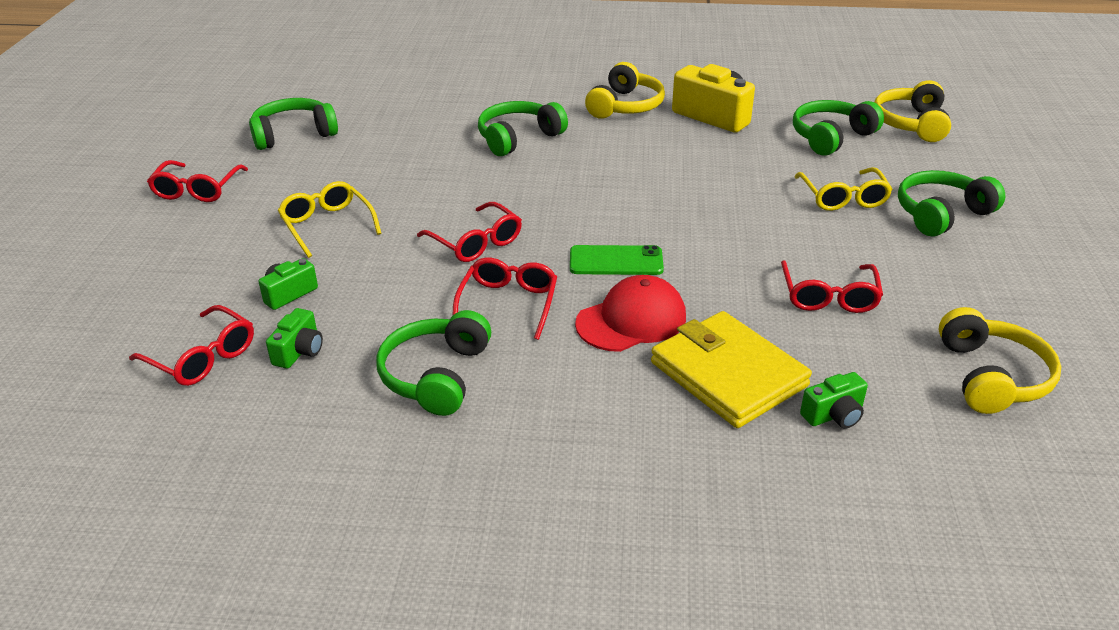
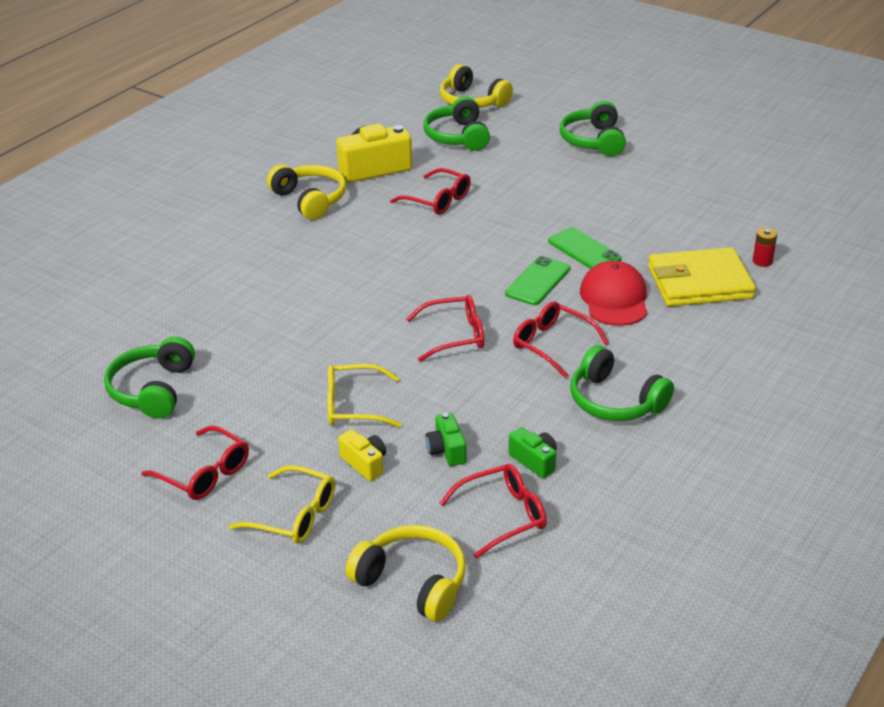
camera: 60 degrees left, 0 degrees up
(246, 257) = (365, 463): none -> yellow camera
(518, 138) = (306, 267): green headphones -> none
(707, 272) = (584, 250): none -> green phone
(828, 296) = (648, 216): red glasses -> red glasses (438, 200)
(834, 415) = (762, 261): green camera -> red battery
(843, 198) = (541, 165): yellow glasses -> yellow glasses (294, 515)
(991, 377) = (764, 198): yellow headphones -> yellow headphones (412, 582)

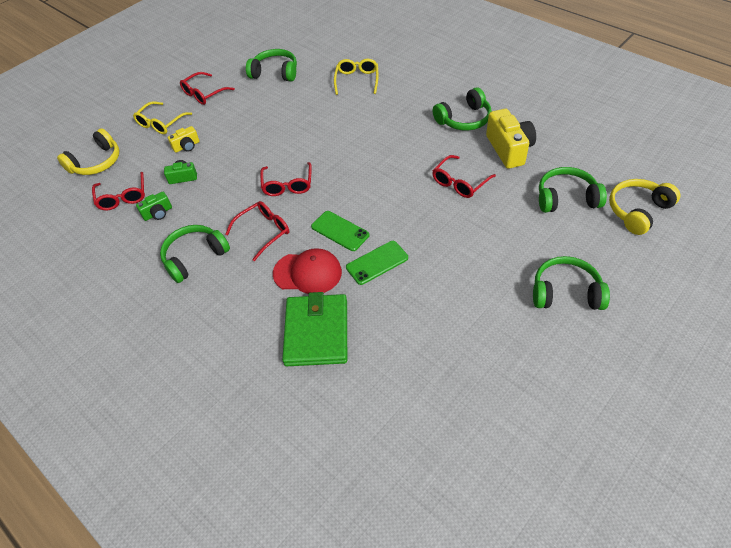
camera: 100 degrees right, 15 degrees up
(310, 200) = (464, 119): yellow headphones -> green headphones
(353, 406) = (235, 142): yellow glasses -> yellow glasses (357, 80)
(699, 282) = (316, 332): yellow wallet -> green wallet
(762, 261) = (339, 388): red battery -> none

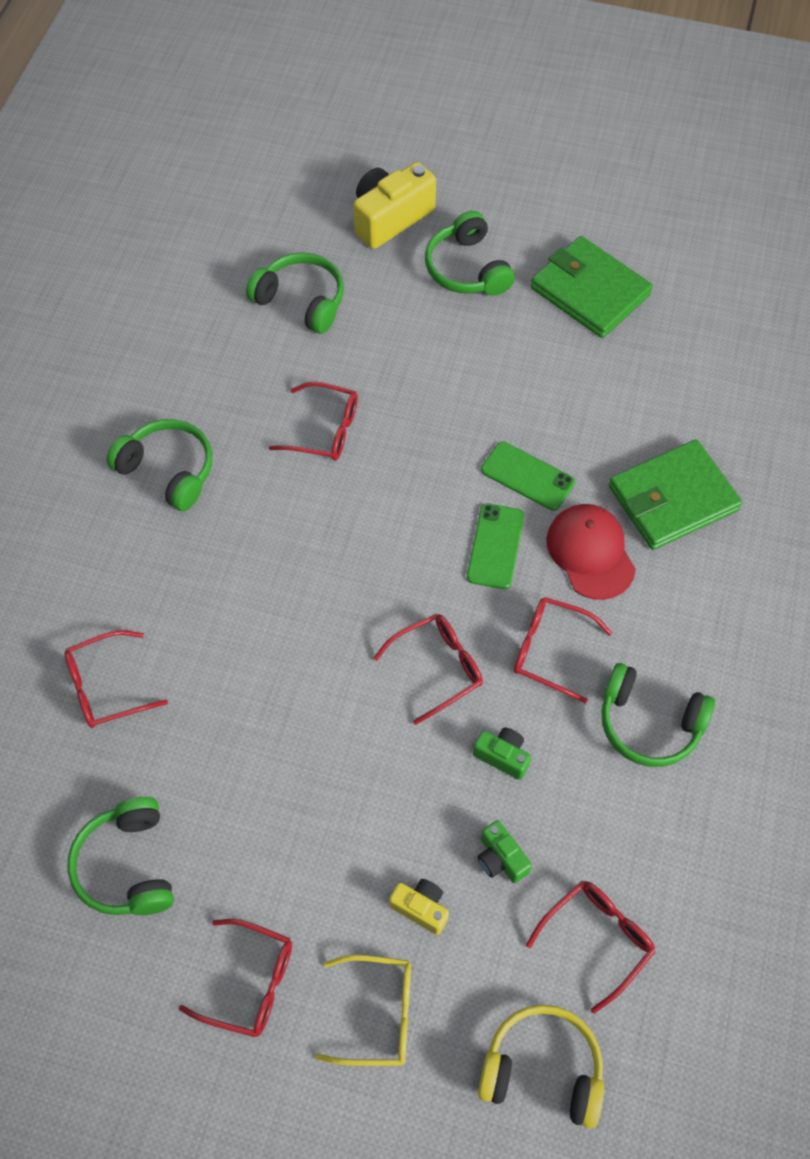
camera: 120 degrees left, 10 degrees up
(158, 213) = (599, 845): green camera -> green camera (502, 756)
(357, 80) = (106, 686): yellow glasses -> red glasses
(509, 149) = (222, 390): yellow camera -> yellow camera (390, 218)
(516, 361) = (590, 291): none -> green wallet
(566, 198) = (301, 300): green headphones -> green headphones turned 150 degrees clockwise
(638, 211) = (292, 225): yellow headphones -> none

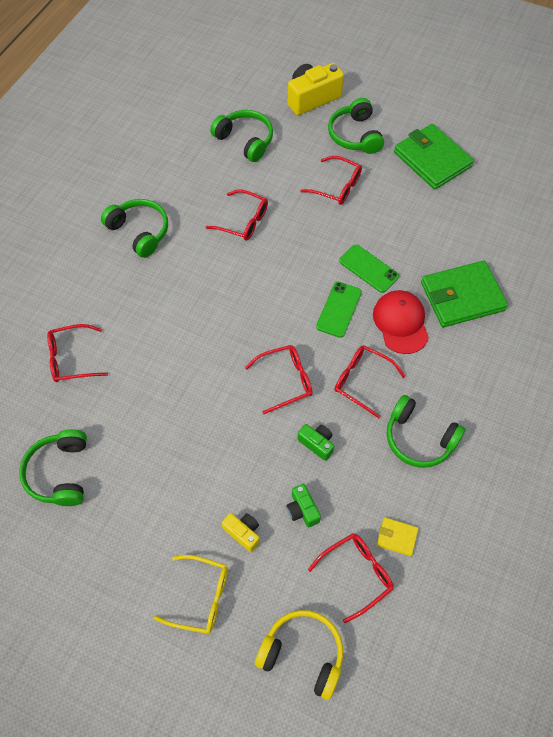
camera: 10 degrees right, 0 degrees up
(250, 982) = (122, 561): red glasses -> red glasses (337, 186)
(644, 875) = (397, 537): none -> yellow wallet

